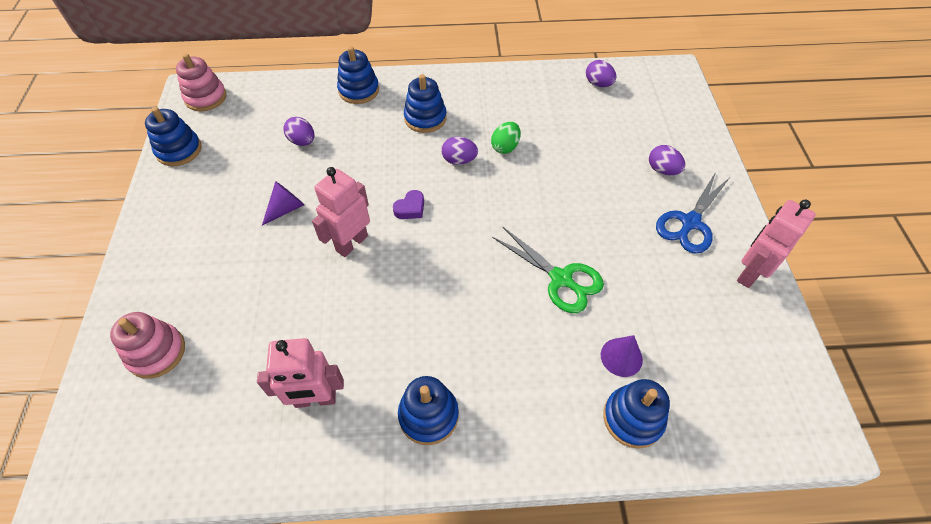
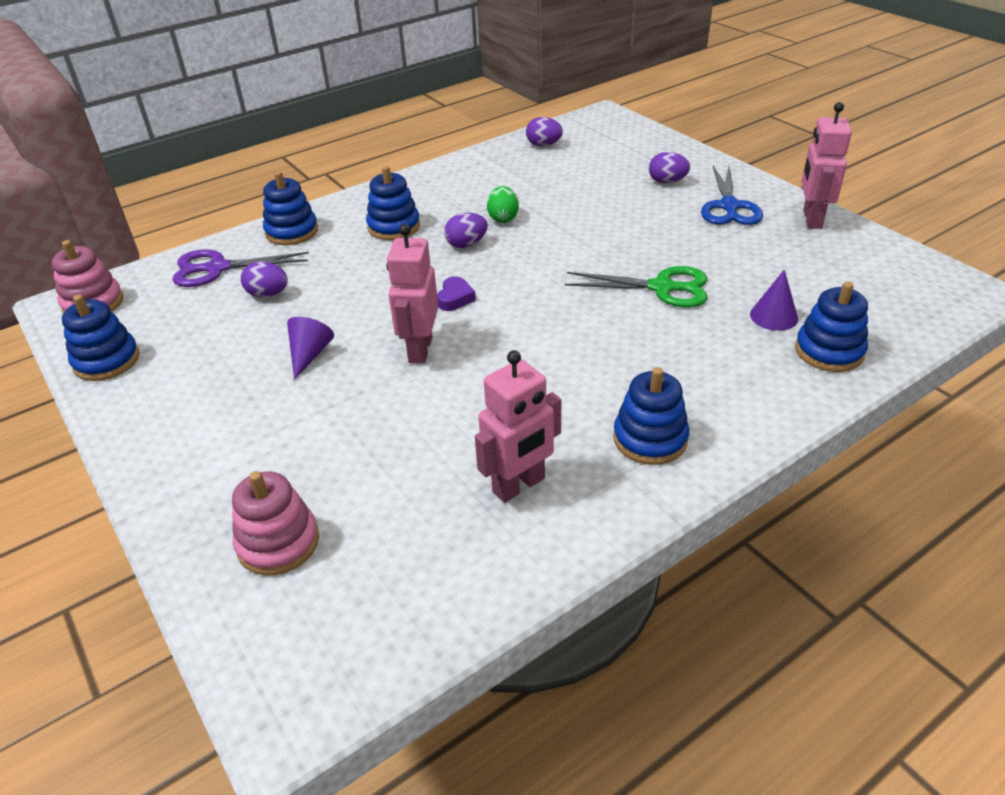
camera: 30 degrees left, 15 degrees down
(292, 102) = (218, 268): none -> purple scissors

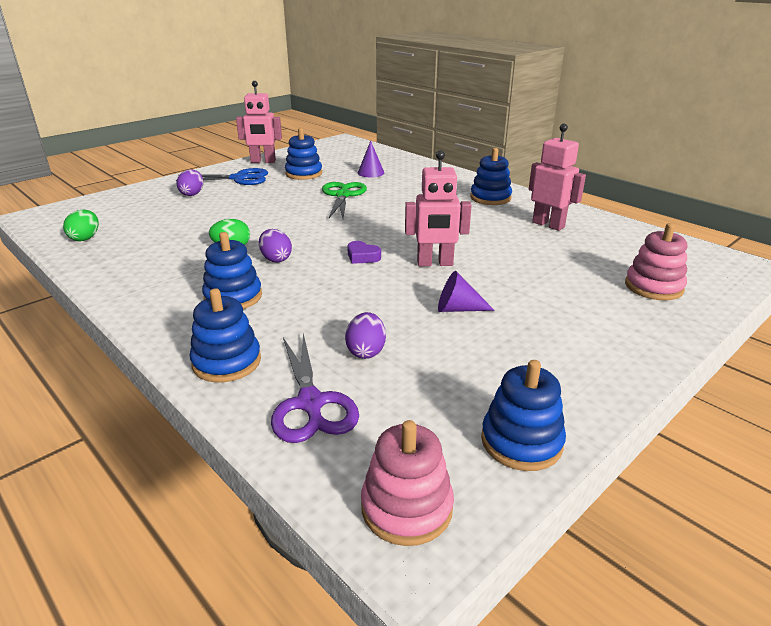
camera: 100 degrees left, 10 degrees down
(455, 298) = (362, 257): purple heart -> purple heart turned 150 degrees counterclockwise
(543, 145) = (85, 238): purple egg -> green egg
(829, 351) = (400, 164): blue stacking toy -> blue stacking toy (304, 174)

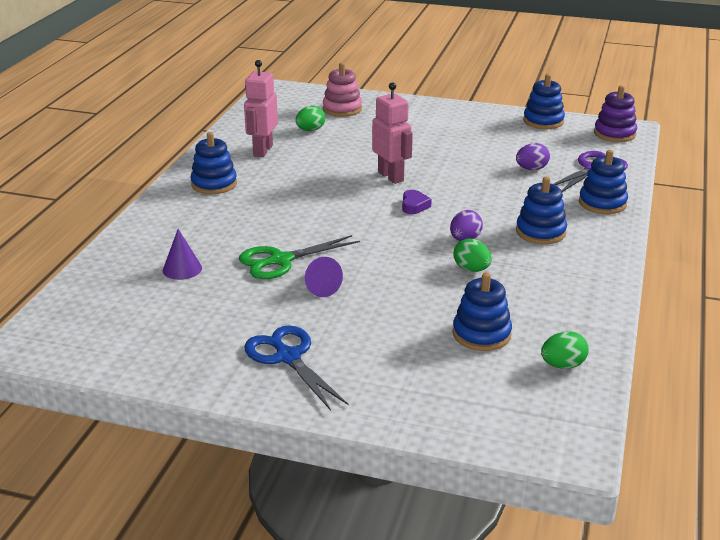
camera: 120 degrees left, 0 degrees up
(192, 194) = (376, 365): purple egg -> none
(263, 161) = (196, 372): pink robot -> none
(304, 174) = (225, 314): blue stacking toy -> blue stacking toy (481, 334)
(406, 507) = (614, 134): pink stacking toy -> purple stacking toy
(458, 309) = (447, 155): purple cone -> purple cone (319, 287)
(590, 255) = (310, 130): none -> green egg

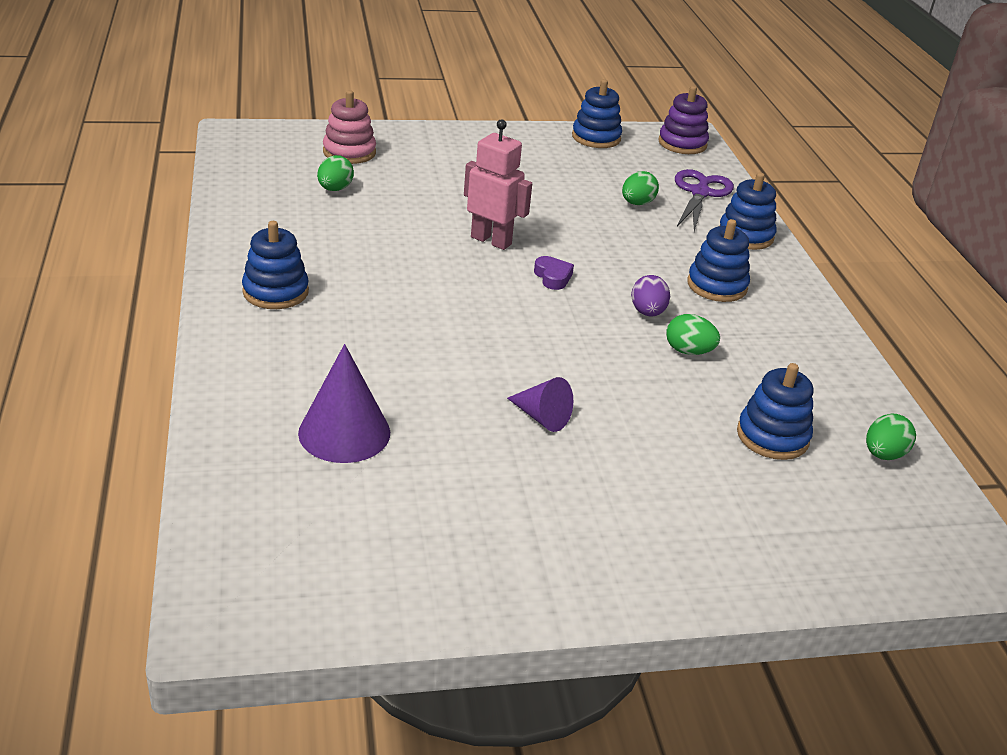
camera: 30 degrees left, 5 degrees up
(182, 269) = (344, 432): purple cone -> purple cone, size x1.62
(262, 150) = (298, 229): pink robot -> none
(281, 260) = (462, 389): green scissors -> none
(288, 357) = (591, 530): blue scissors -> none
(531, 169) = (637, 203): purple egg -> green egg

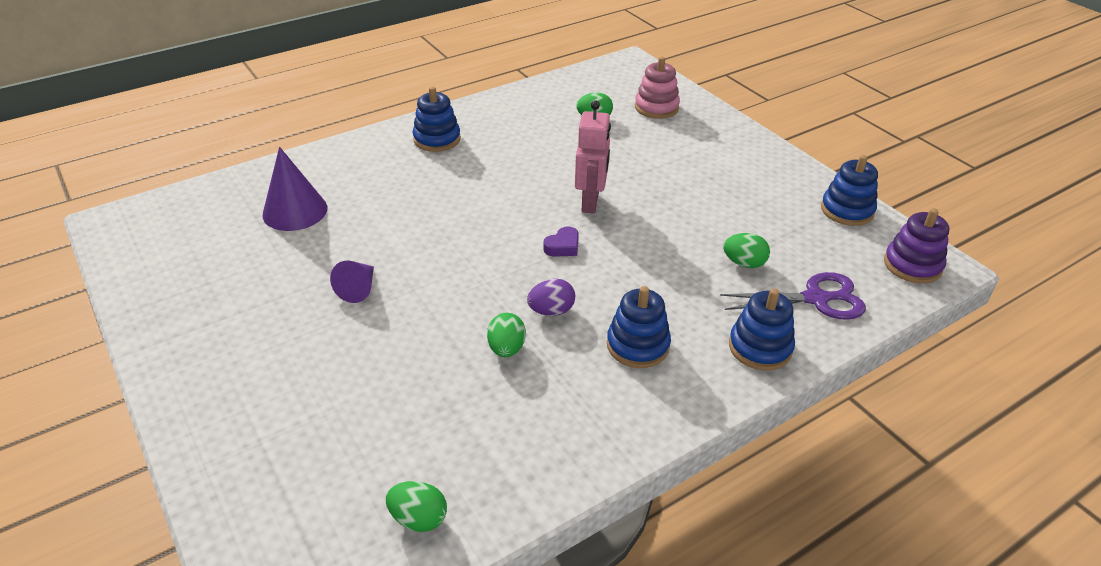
camera: 70 degrees right, 5 degrees up
(772, 436) = (405, 428): blue stacking toy -> none

